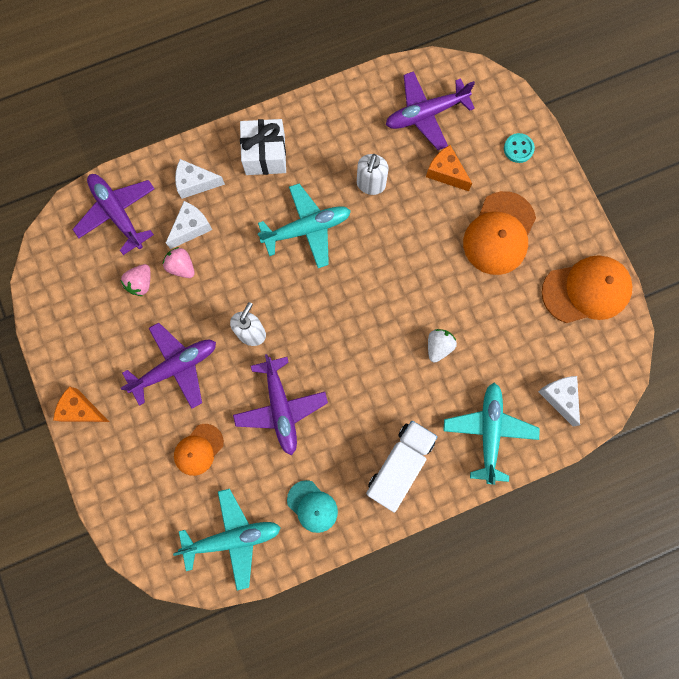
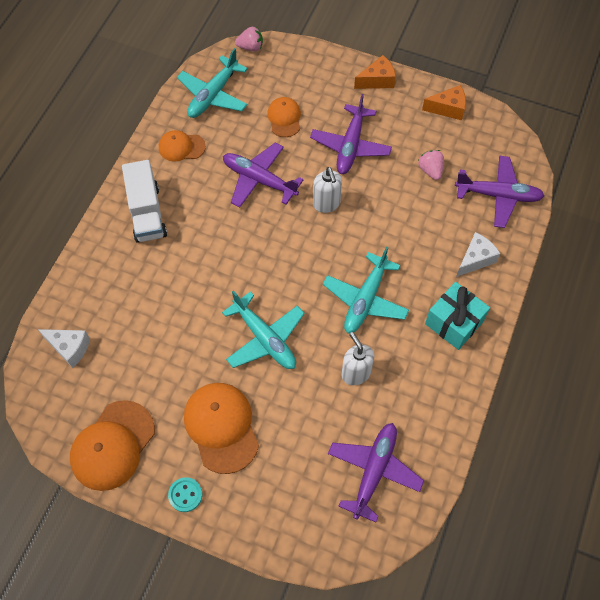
camera: 135 degrees right, 15 degrees down
(181, 267) = (418, 201): pink strawberry -> pink strawberry (250, 47)
(191, 228) = (442, 229): white cheese -> none
(265, 155) = (454, 322): white gift -> turquoise gift
(312, 506) = (181, 147): turquoise cap -> orange cap
(438, 346) = (190, 305): white strawberry -> none
(446, 173) = (309, 437): orange cheese -> orange cheese (448, 108)
(489, 431) = (103, 282): turquoise plane -> turquoise plane (265, 338)
(518, 149) = (271, 515): turquoise button -> turquoise button (185, 495)

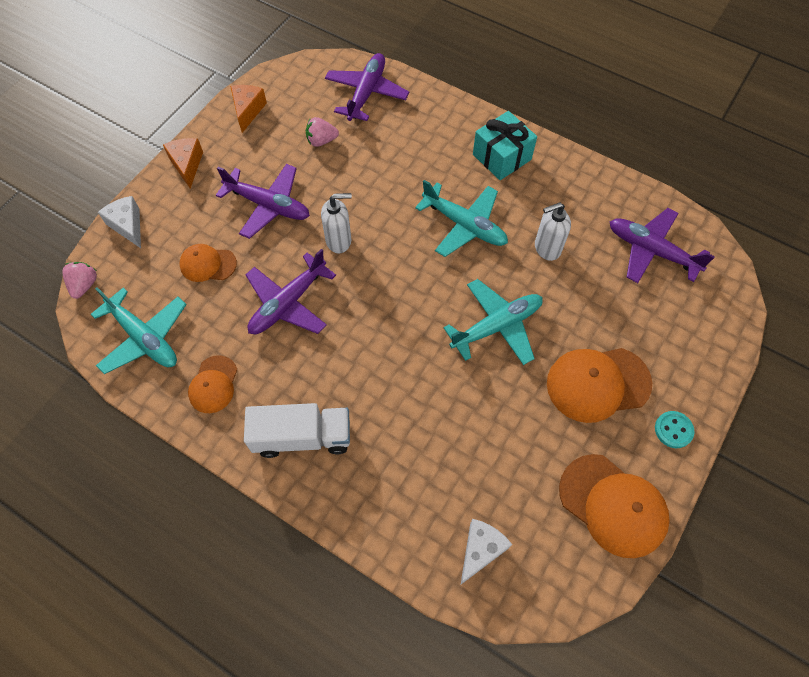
camera: 80 degrees left, 0 degrees up
(475, 259) = (435, 126): white cheese -> white cheese (128, 226)

